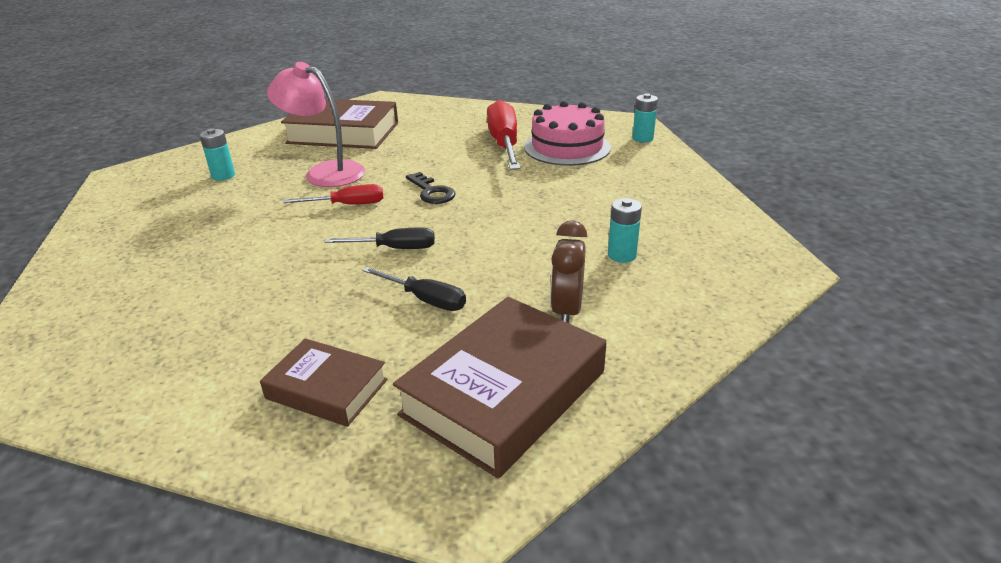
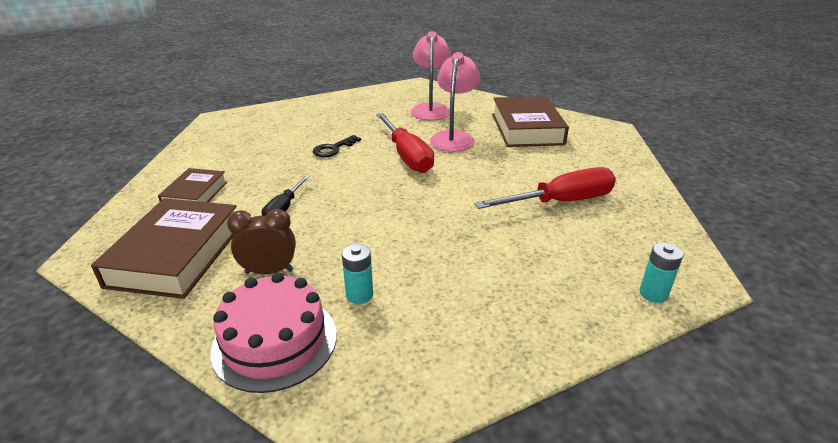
camera: 75 degrees right, 0 degrees up
(223, 176) = (431, 109): turquoise battery -> pink lamp
(348, 205) = (407, 156): red screwdriver -> red screwdriver, size x1.78
(395, 248) = (349, 185): black screwdriver -> none
(432, 192) = (442, 183): black key -> black key (333, 149)
(504, 393) = (176, 255): brown book -> brown book turned 75 degrees clockwise
(567, 147) = (581, 239): pink cake -> pink cake (275, 341)

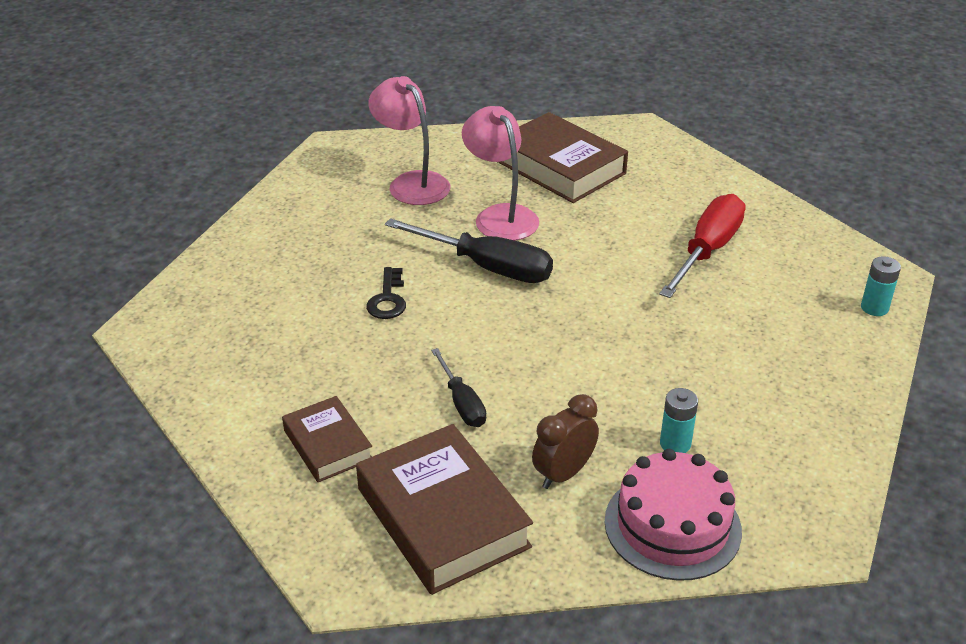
camera: 40 degrees left, 5 degrees up
(407, 156) = (487, 267): red screwdriver -> black screwdriver

